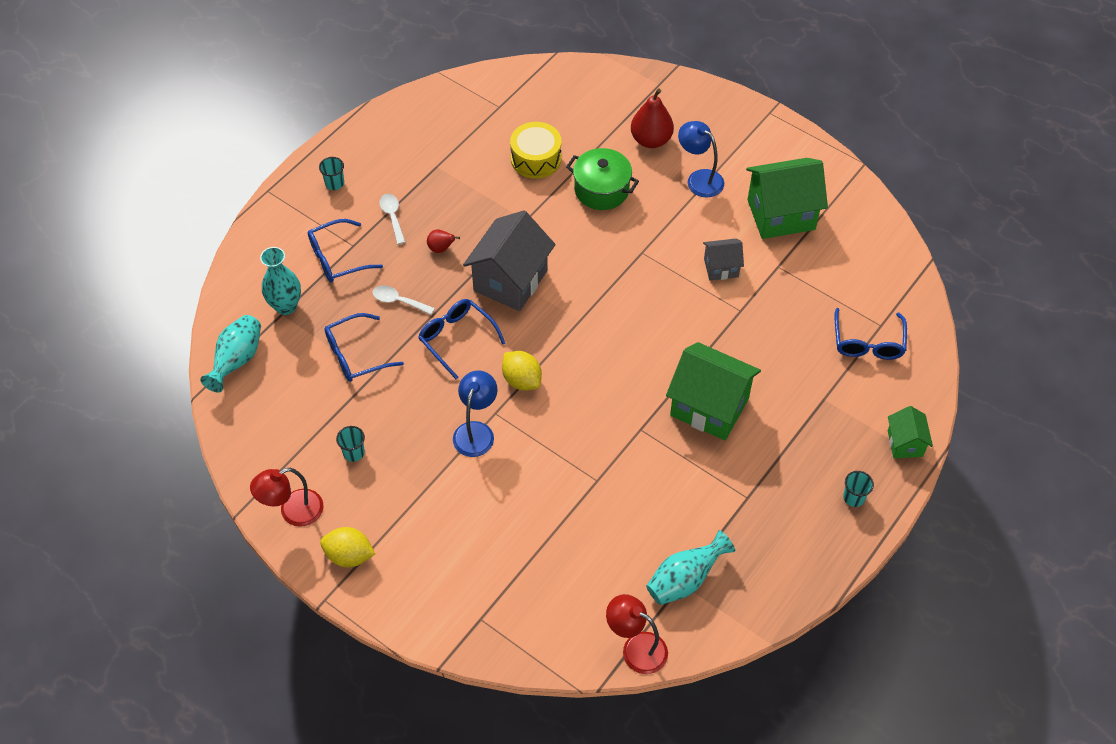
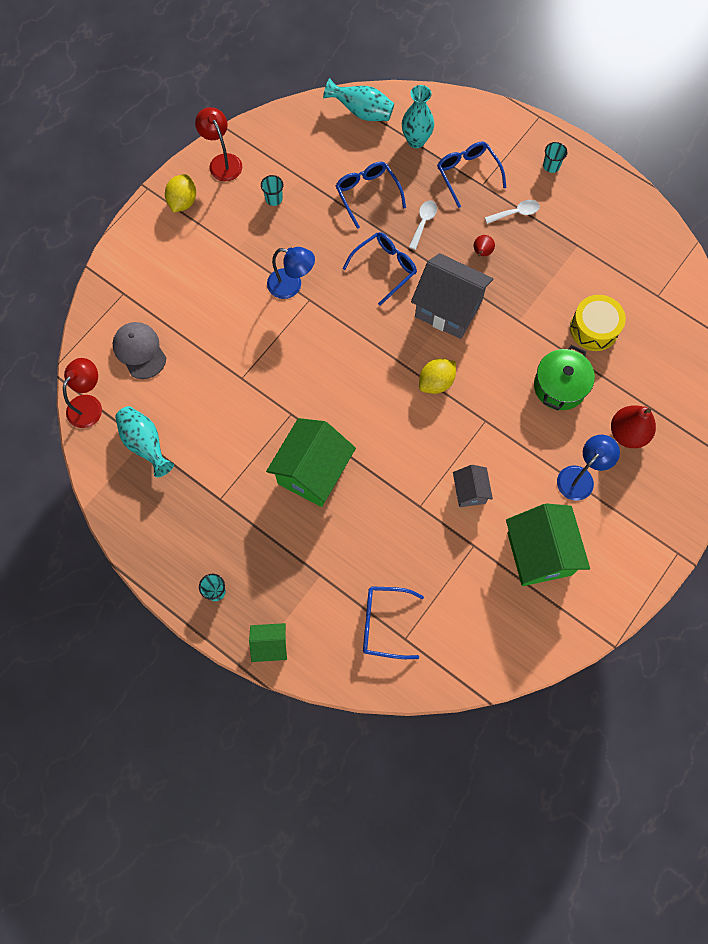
camera: 90 degrees right, 15 degrees up
(522, 380) = (342, 319): yellow lemon -> yellow lemon (436, 382)
(562, 594) = (139, 351): none -> grey cap

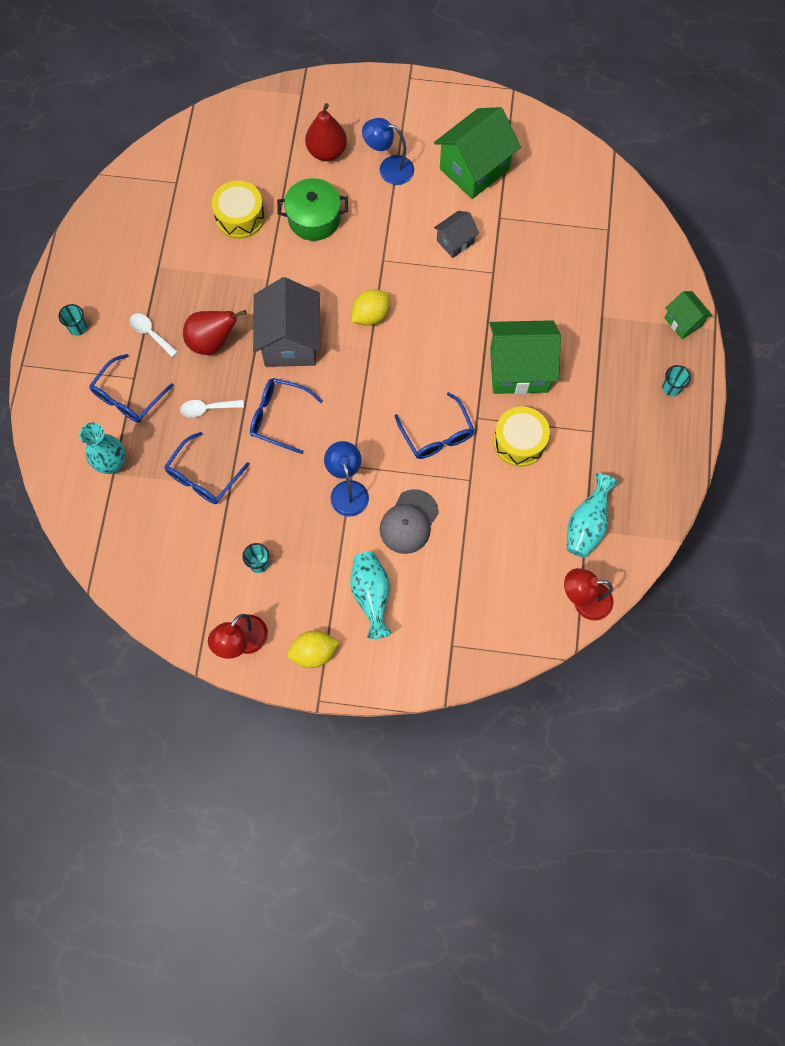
camera: 120 degrees left, 0 degrees up
(139, 351) = (501, 589): grey cap -> grey cap (409, 522)
(248, 434) = (519, 442): none -> yellow drum
(362, 112) = (103, 535): turquoise vase -> turquoise vase (371, 595)
(384, 623) = (607, 249): blue glasses -> blue glasses (436, 434)
(436, 382) = (371, 315): yellow lemon -> yellow lemon turned 60 degrees counterclockwise
(482, 252) = (212, 342): red pear -> red pear, size x1.91

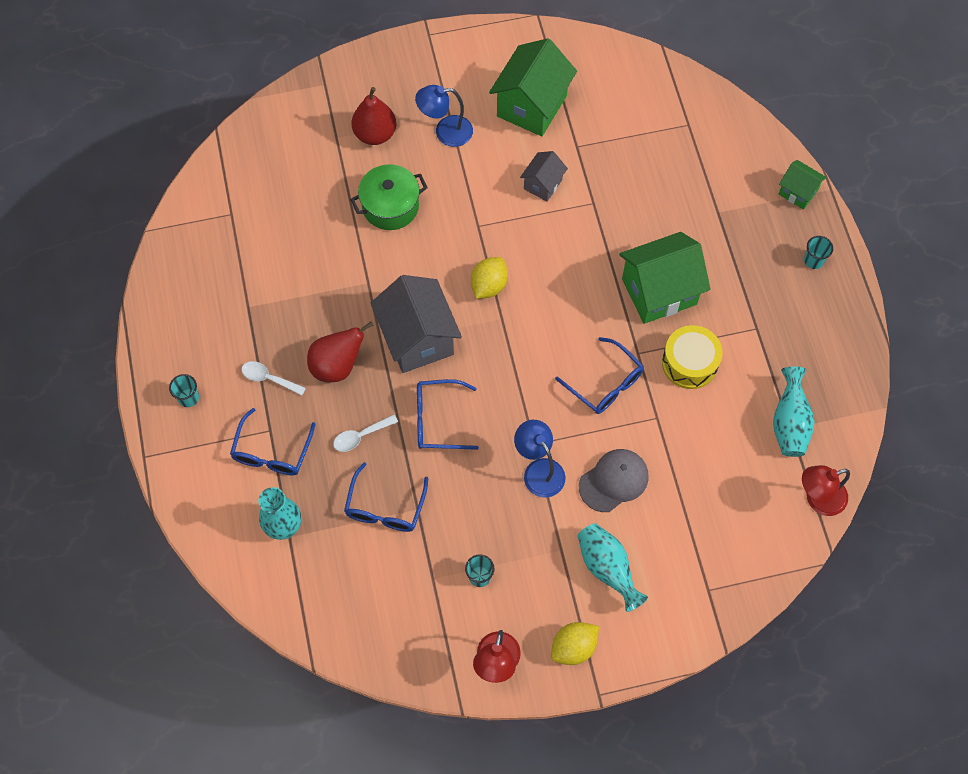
camera: 20 degrees left, 5 degrees down
(240, 217) = (313, 228): yellow drum -> none
(409, 522) = (614, 481): grey cap -> grey cap turned 135 degrees counterclockwise

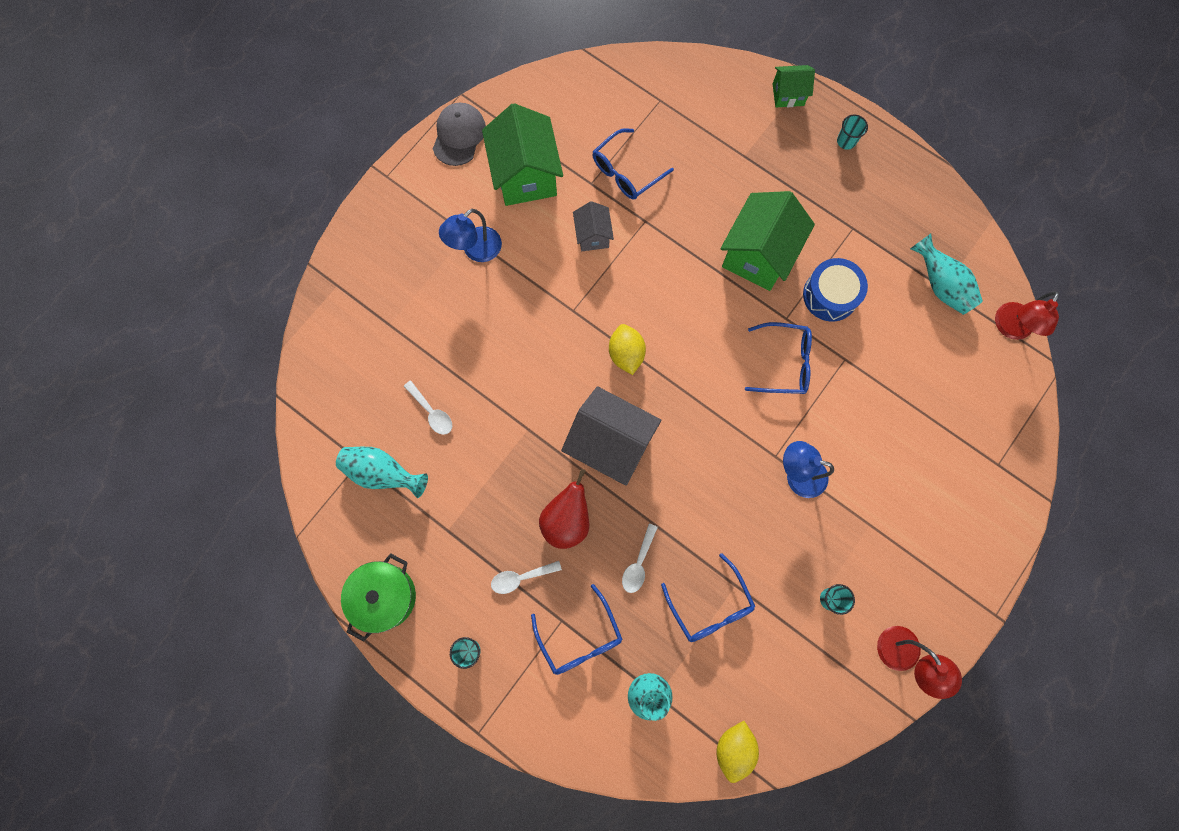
camera: 40 degrees left, 10 degrees up
(311, 219) = (432, 412): none -> white spoon
(375, 134) = (419, 296): red pear -> none
(390, 206) = (488, 349): green pot -> green pot (384, 596)
(438, 420) = (686, 498): blue glasses -> blue glasses (626, 171)
(573, 647) = (946, 594): yellow lemon -> yellow lemon (734, 748)
(607, 568) = (915, 510): turquoise vase -> turquoise vase (382, 473)
(614, 481) = (859, 436): grey cap -> grey cap (459, 135)
(689, 363) = (830, 295): yellow drum -> blue drum

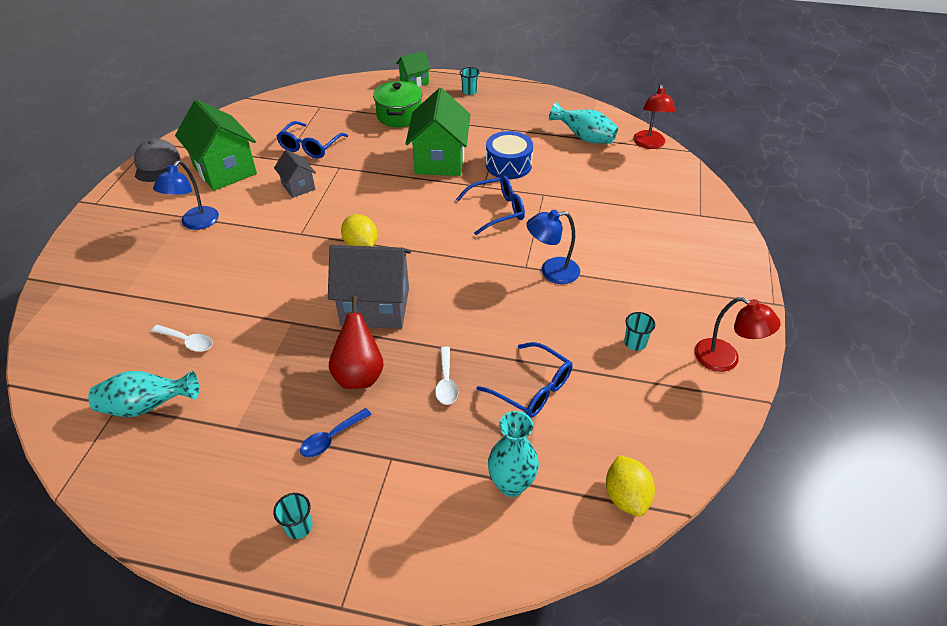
camera: 25 degrees left, 30 degrees down
(384, 596) = (179, 515): green pot -> green pot (399, 115)
(521, 577) = (331, 438): white spoon -> blue spoon
(579, 637) = (416, 464): blue glasses -> none

